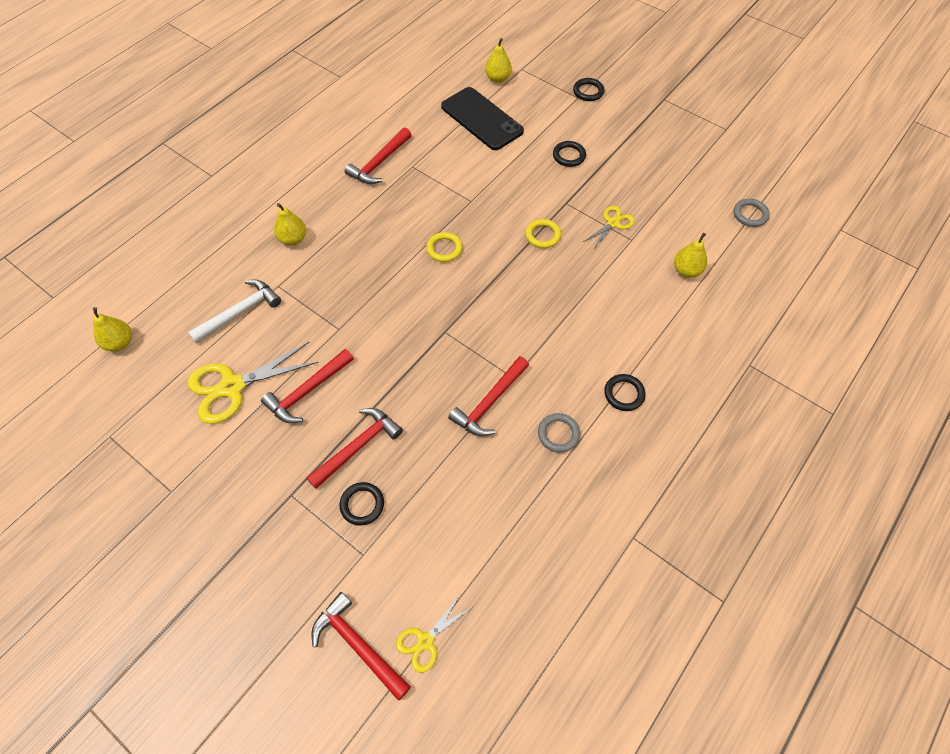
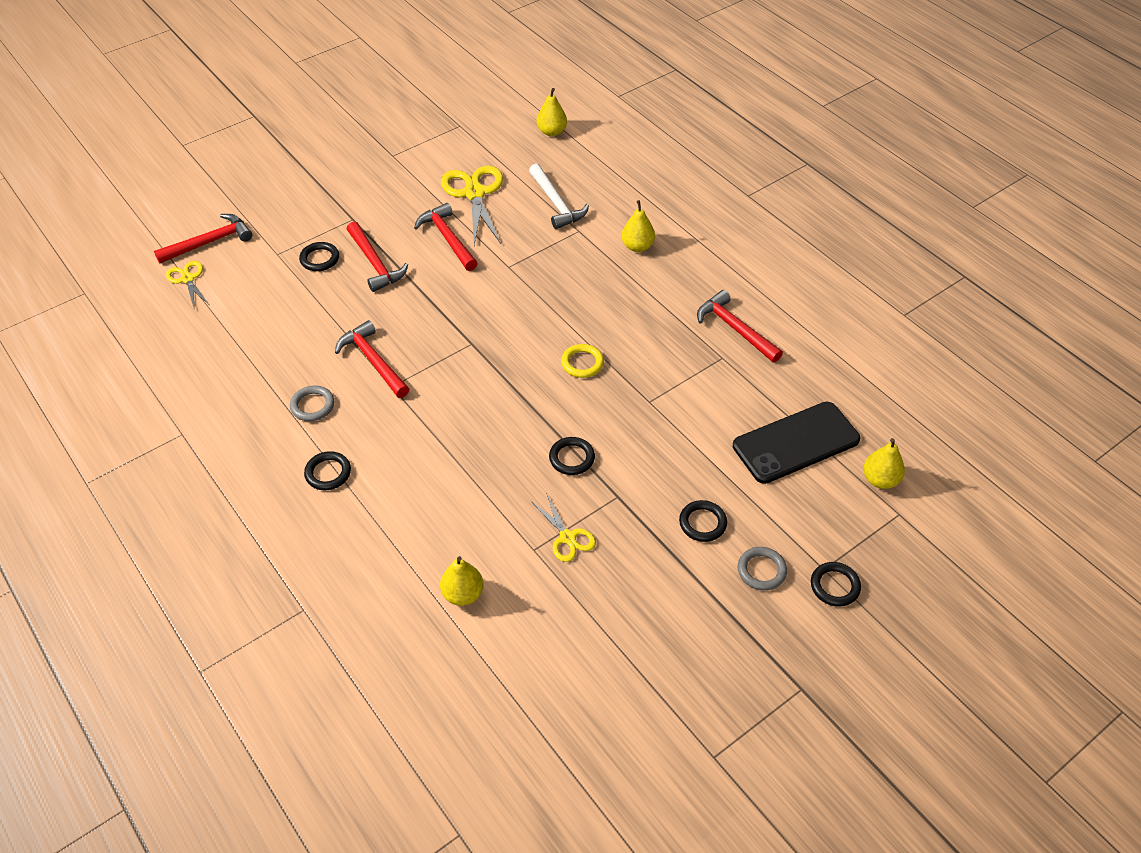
camera: 105 degrees right, 10 degrees down
(543, 235) = (571, 458): yellow ring -> black ring
(750, 214) = (529, 714): grey ring -> grey ring (761, 570)

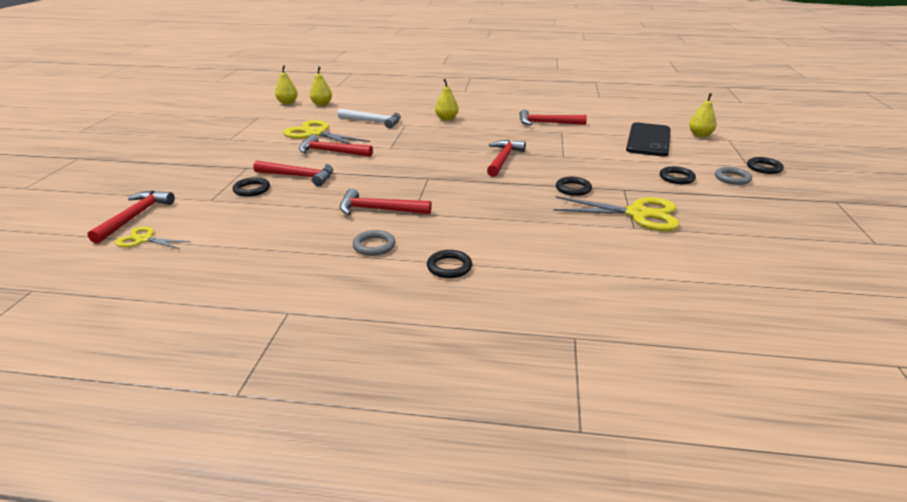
camera: 45 degrees left, 20 degrees down
(463, 594) = (643, 265): yellow pear -> yellow pear (287, 103)
(568, 538) = (638, 214): yellow scissors -> yellow scissors, size x1.82
(582, 363) = (503, 159): yellow ring -> red hammer

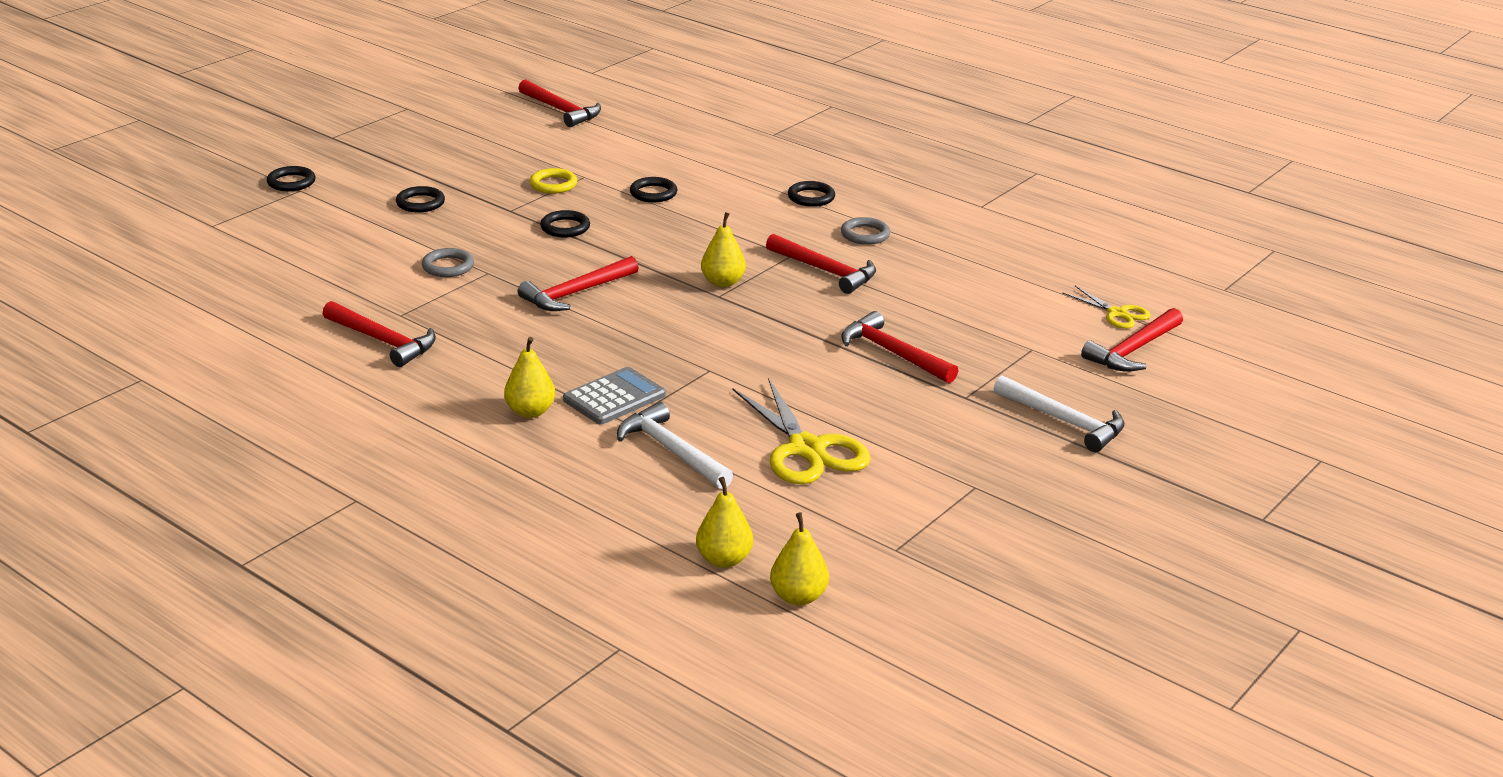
camera: 150 degrees left, 0 degrees up
(185, 170) = (1064, 422): none -> white hammer
(252, 189) = (970, 350): black ring -> black ring (653, 193)
(331, 152) = (812, 390): red hammer -> red hammer (561, 110)
(420, 129) = (614, 397): none -> grey calculator
(638, 214) = (553, 184): yellow scissors -> yellow ring
(648, 140) = (315, 259): black phone -> none
(700, 135) = (225, 244): yellow pear -> yellow pear (723, 282)
(732, 178) = (362, 184): grey ring -> grey ring (448, 266)

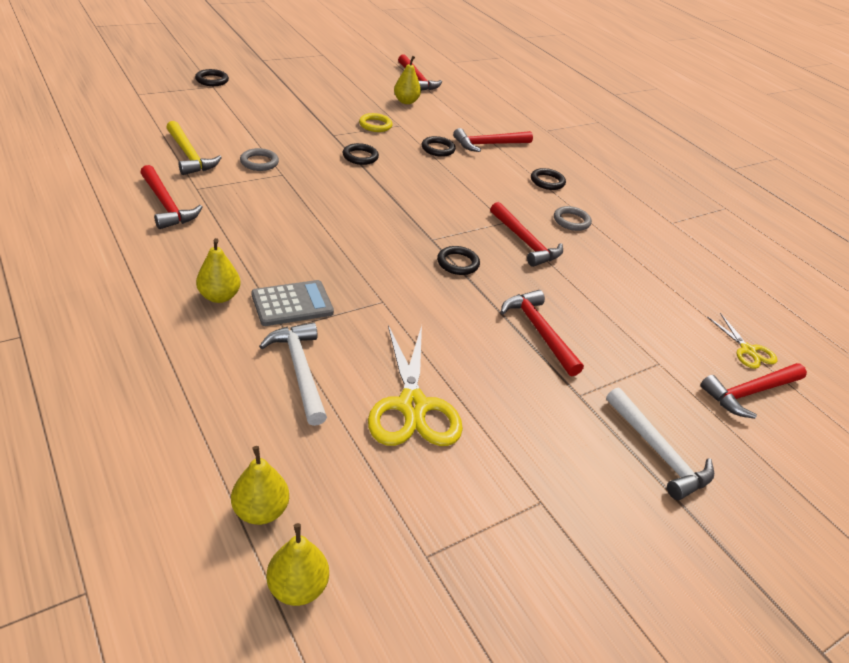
camera: 15 degrees right, 10 degrees up
(355, 281) = (189, 156): none -> yellow hammer
(420, 203) = (279, 114): black ring -> black ring (458, 263)
(575, 293) = (330, 207): red hammer -> red hammer (488, 144)
(723, 282) = (442, 229): yellow pear -> yellow pear (406, 101)

